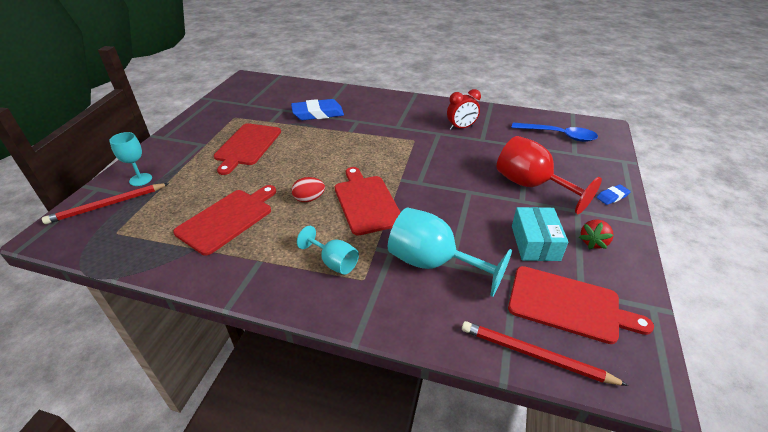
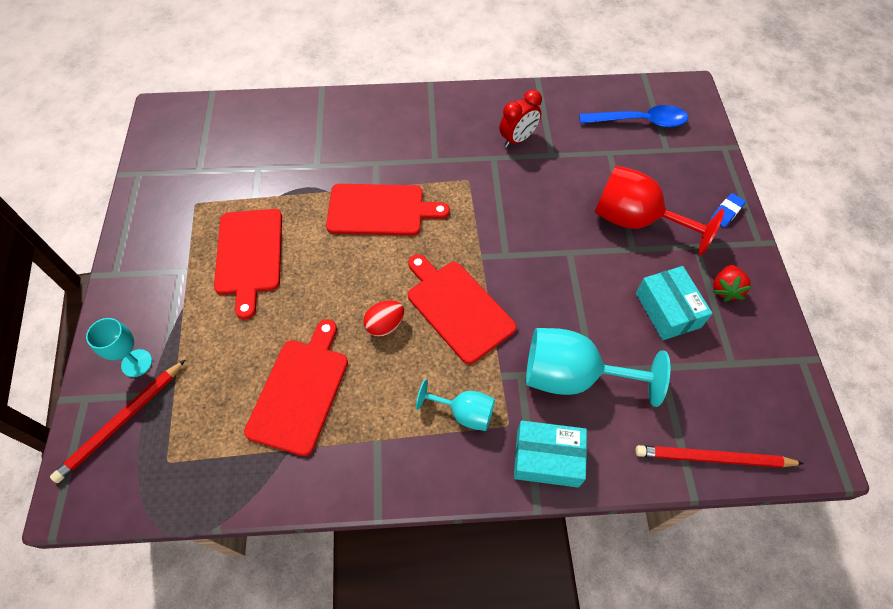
camera: 20 degrees left, 20 degrees up
(318, 114) = (314, 163): blue eraser -> none
(383, 310) = (547, 458): none -> turquoise box
(568, 305) = (725, 384): red cutting board -> red cutting board (380, 210)

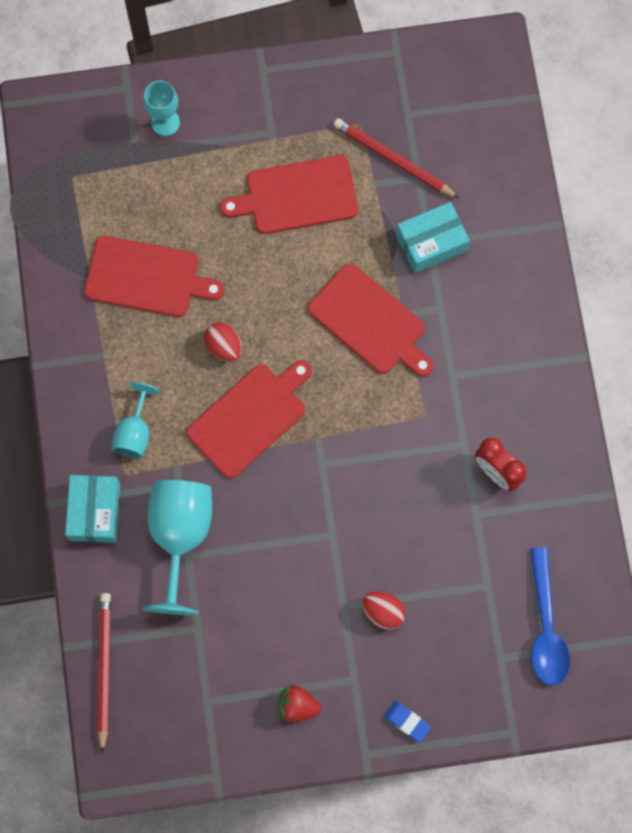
camera: 85 degrees right, 15 degrees up
(122, 422) = (106, 127): red pencil -> red pencil (393, 160)
(380, 210) = (370, 322): red cutting board -> red cutting board turned 45 degrees counterclockwise
(636, 221) = (383, 612): red goblet -> red egg
(667, 310) = (265, 639): turquoise box -> turquoise box (431, 242)

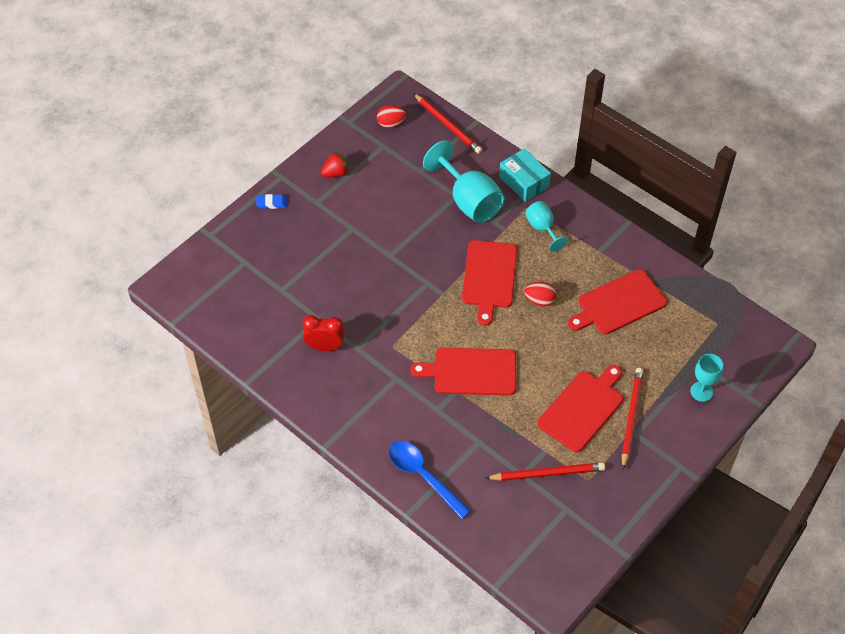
camera: 140 degrees right, 20 degrees down
(259, 151) = (631, 417): none -> red pencil
(383, 612) = (328, 240): red egg -> red egg (391, 123)
(431, 242) = (477, 442): turquoise box -> none
(546, 627) = (231, 292): blue spoon -> blue spoon (423, 476)

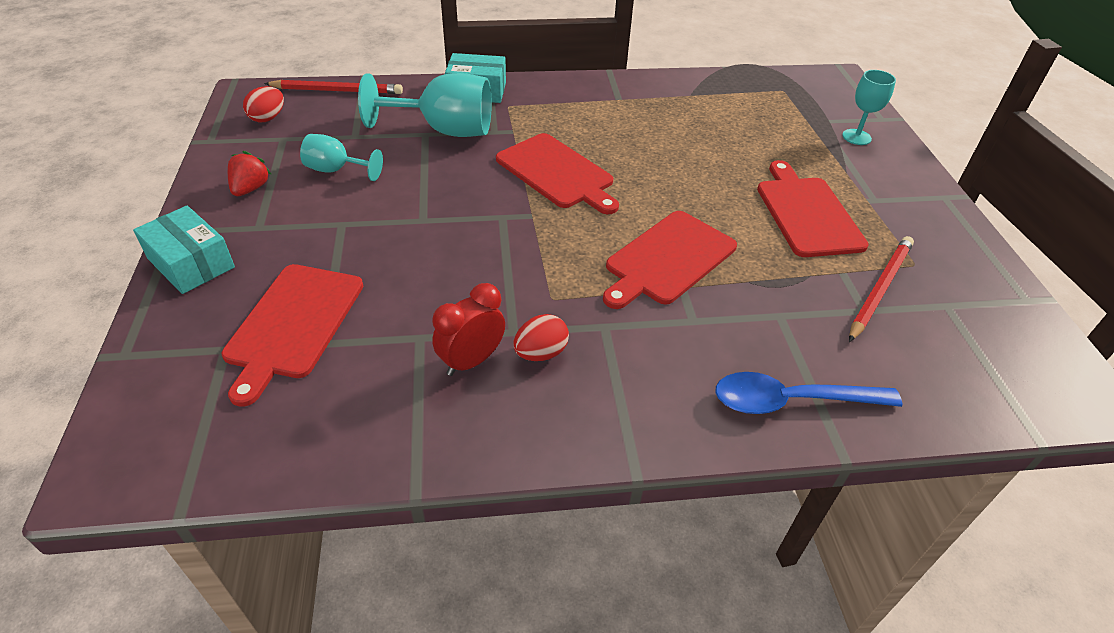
camera: 50 degrees left, 10 degrees down
(271, 203) = (191, 263): blue eraser -> turquoise box
(539, 300) = (631, 161): red egg -> red egg (540, 353)
(542, 228) = (546, 111): turquoise goblet -> turquoise goblet (336, 170)
(618, 304) = (696, 122): red cutting board -> red cutting board (293, 324)
(631, 417) = (850, 191): red pencil -> none

